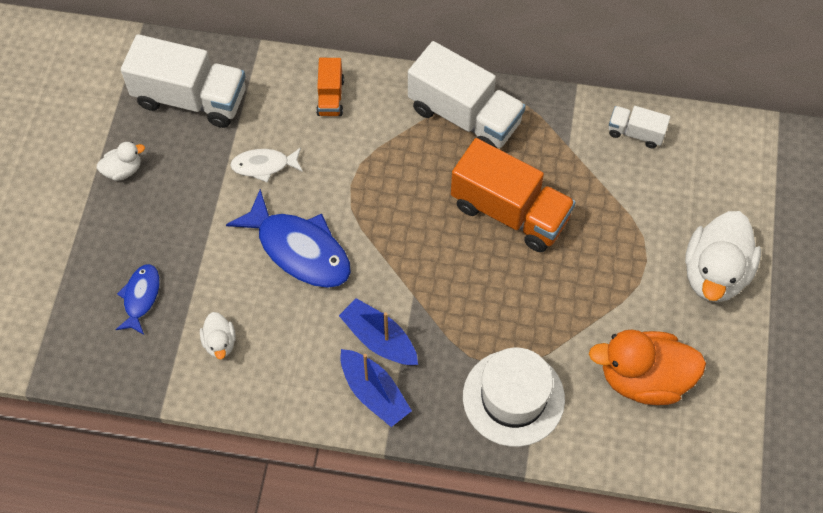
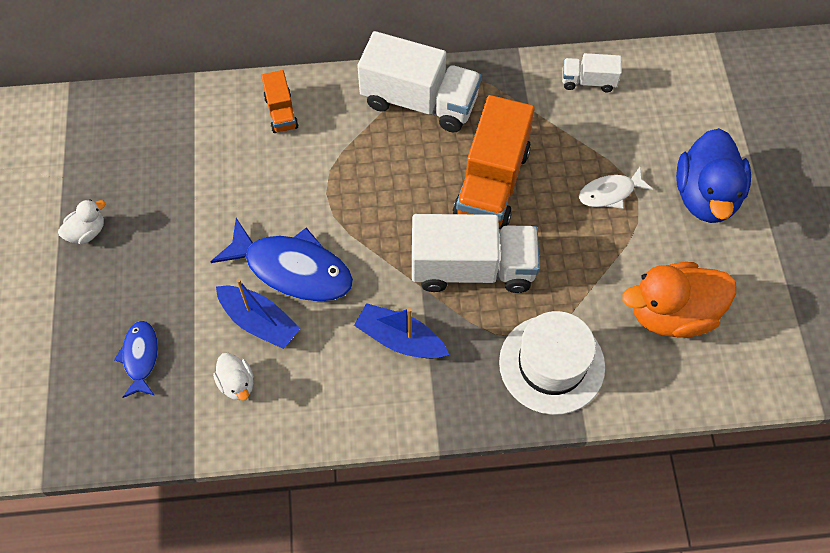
camera: 15 degrees left, 0 degrees up
(190, 98) = (138, 145): white truck -> white truck (472, 268)
(264, 165) = (233, 194): white fish -> white fish (610, 193)
(374, 393) = (411, 395): blue boat -> blue boat (259, 322)
(510, 212) = (492, 183): orange truck -> orange truck turned 90 degrees clockwise
(715, 273) = (705, 196): white duck -> blue duck

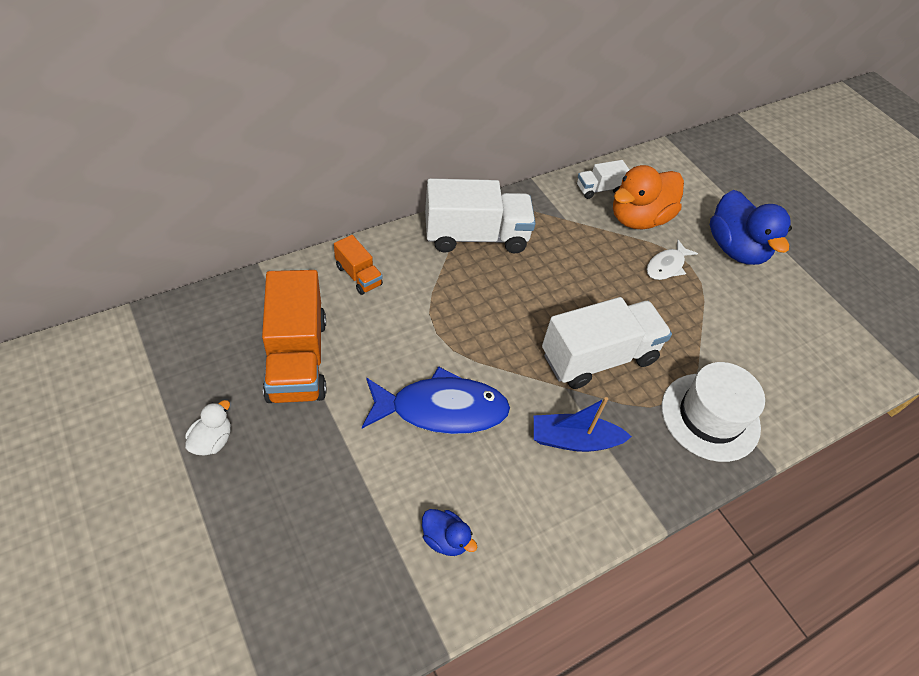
camera: 30 degrees left, 10 degrees down
(140, 357) = (331, 550): blue fish -> none
(237, 383) = (445, 539): white duck -> blue duck
(259, 322) = (436, 470): blue boat -> none
(492, 183) = (572, 284): orange truck -> orange truck (297, 358)
(671, 313) = (771, 344): orange duck -> orange duck (638, 218)

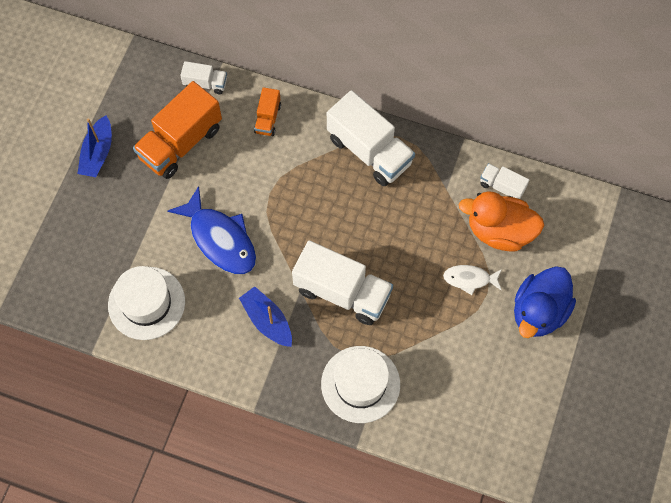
camera: 55 degrees right, 15 degrees up
(212, 441) = (98, 153): white duck -> blue boat
(261, 291) = (205, 83): none -> white truck
(445, 539) = (146, 303): blue duck -> white hat

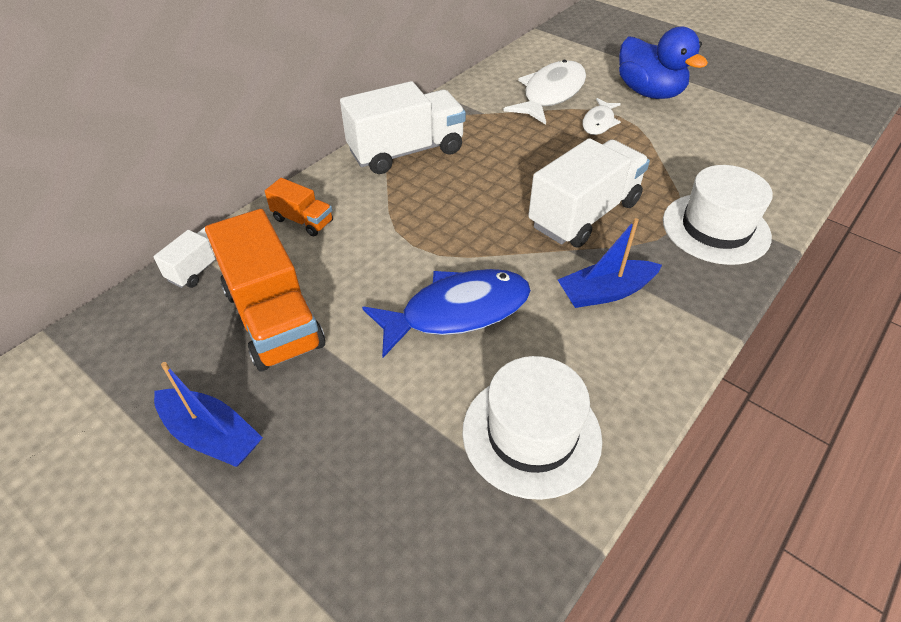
camera: 70 degrees left, 20 degrees down
(499, 231) = (550, 94): orange duck -> white fish
(502, 186) = (501, 82): white truck -> none

